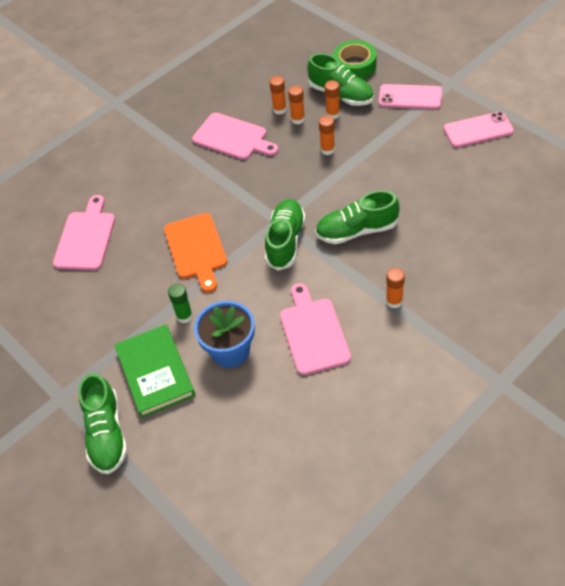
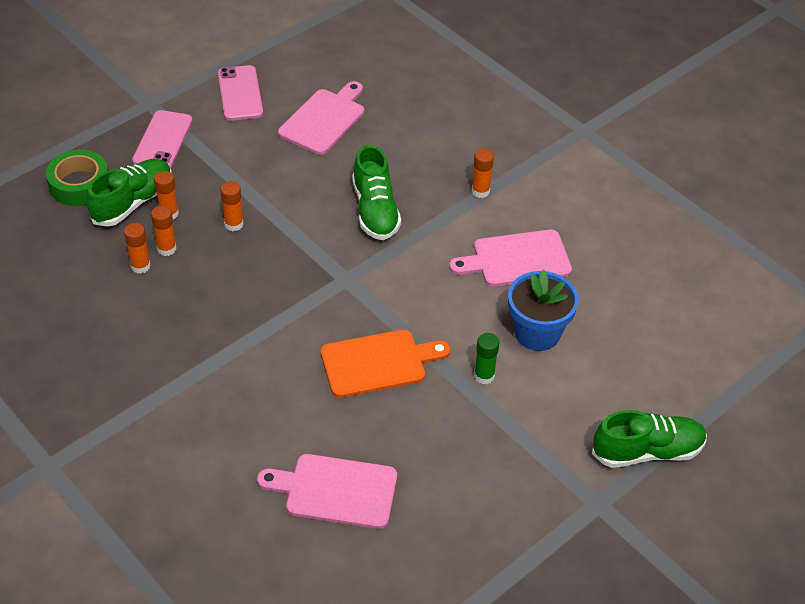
camera: 95 degrees left, 5 degrees down
(155, 372) = (564, 405): green book -> none
(233, 138) = (180, 319): pink cutting board -> pink cutting board (324, 119)
(285, 241) = (380, 274): green shoe -> none

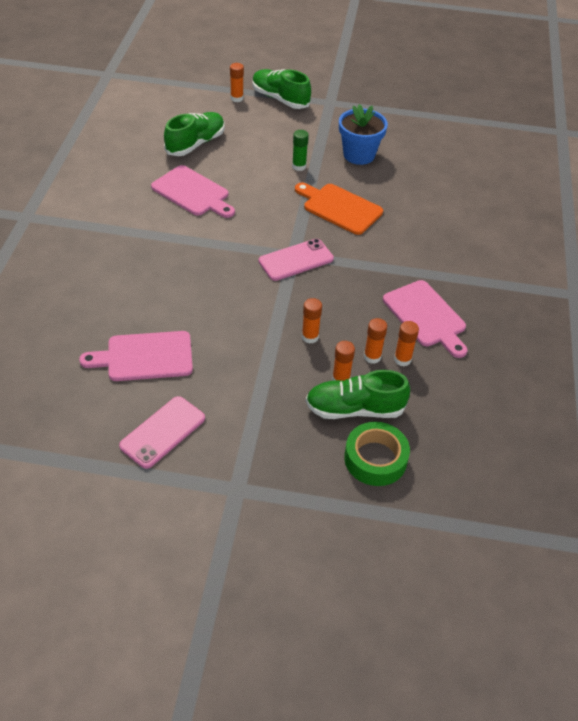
camera: 130 degrees left, 0 degrees up
(163, 140) = (271, 442): pink phone -> pink phone (296, 260)
(335, 491) = (435, 181): pink cutting board -> pink cutting board (426, 316)
(375, 210) = (217, 274): green shoe -> green shoe (195, 144)
(480, 191) = (144, 235): orange glue stick -> orange glue stick (237, 98)
(537, 333) = (244, 161): blue flower pot -> blue flower pot (359, 155)

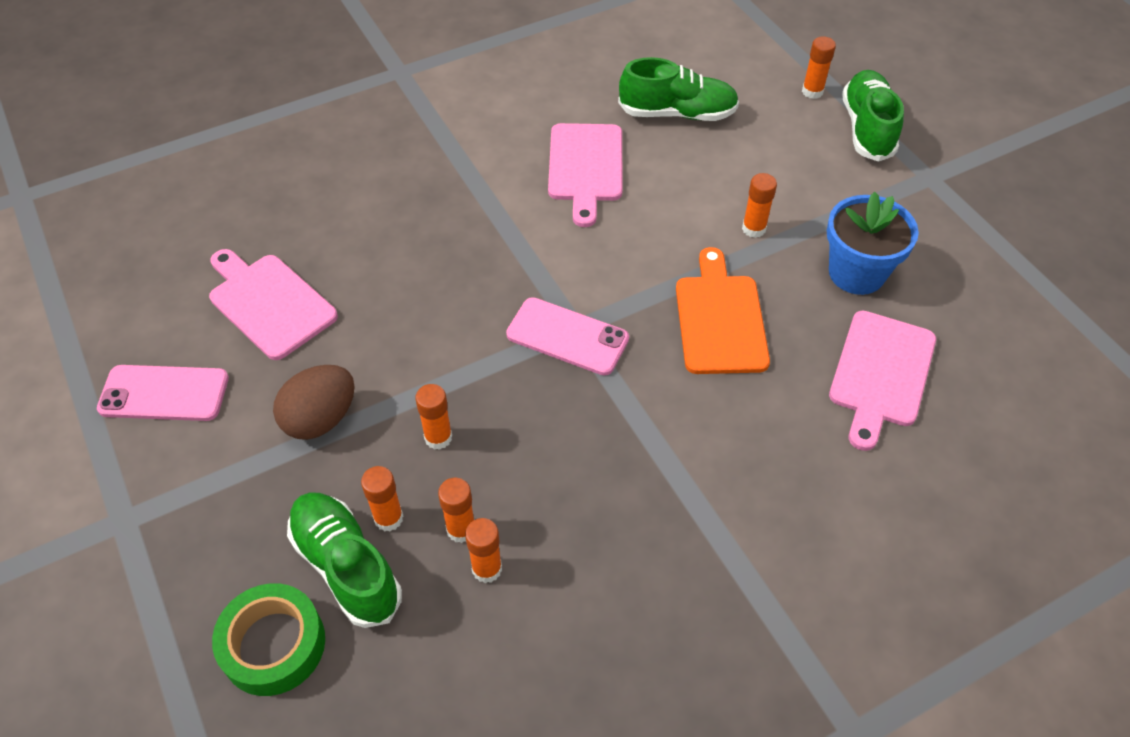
camera: 55 degrees right, 5 degrees up
(251, 375) = (320, 419): none -> brown egg
(299, 166) = (753, 229): green glue stick -> orange glue stick
(426, 316) = (600, 548): pink cutting board -> pink cutting board (881, 373)

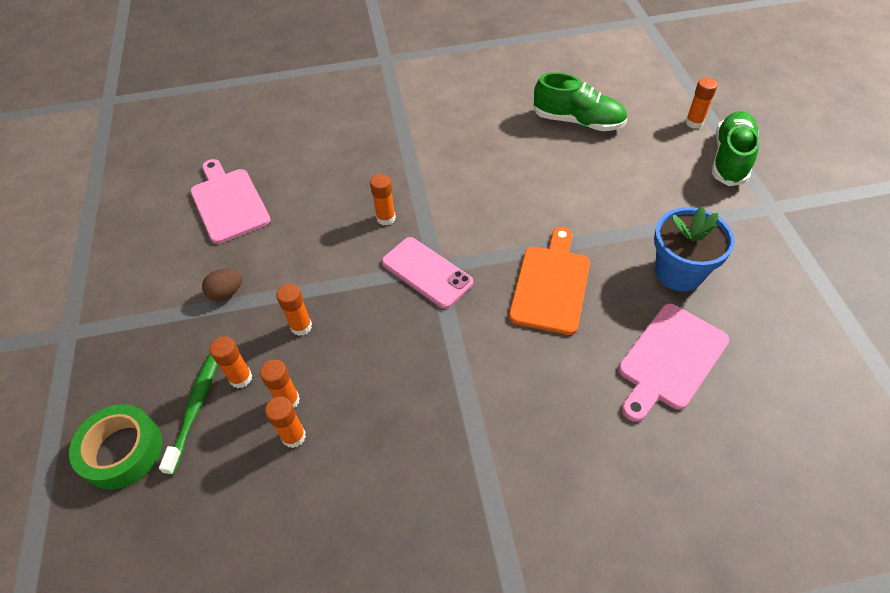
camera: 20 degrees right, 0 degrees up
(164, 394) = (133, 251): pink phone -> none
(320, 419) = (226, 293): brown egg -> brown egg, size x0.61
(346, 567) = (196, 406): green shoe -> green toothbrush
(585, 167) = (491, 149): pink cutting board -> none
(753, 229) = (605, 220): orange glue stick -> orange glue stick (386, 218)

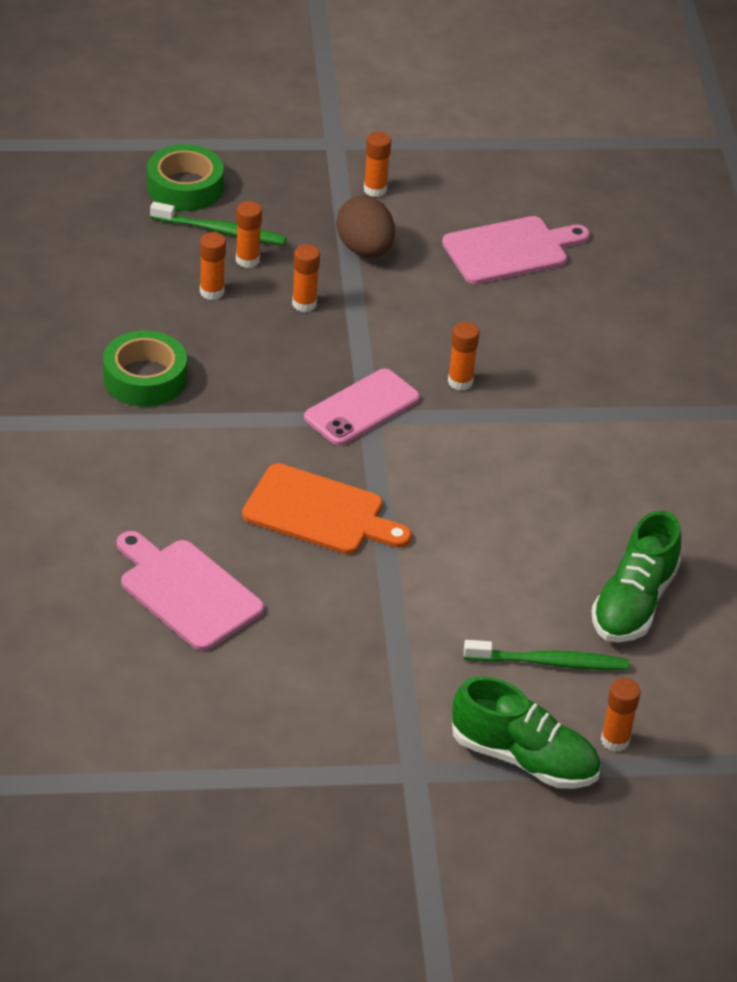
camera: 90 degrees right, 10 degrees down
(226, 293) = (364, 249): brown egg -> brown egg, size x1.63
(294, 436) = (169, 294): orange glue stick -> orange glue stick (375, 190)
(417, 437) = (145, 378): none -> green tape
(645, 153) = (549, 662): none -> green toothbrush
(679, 272) = (314, 636): blue flower pot -> none

